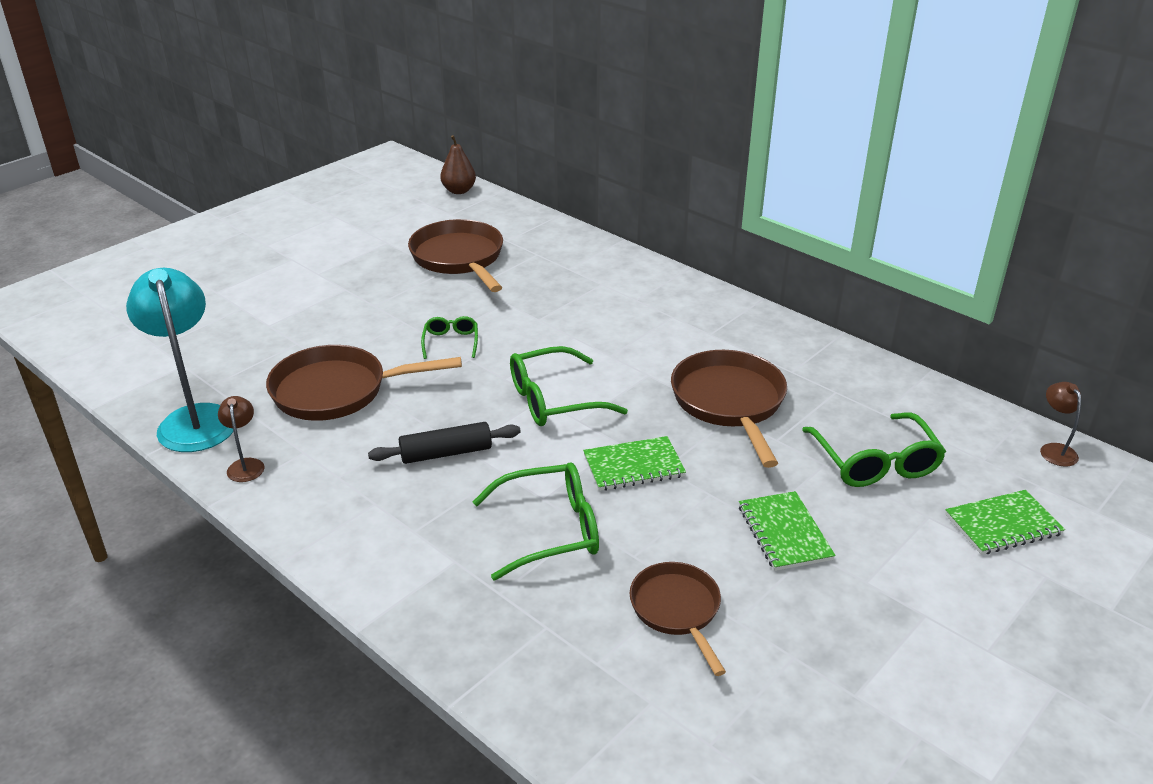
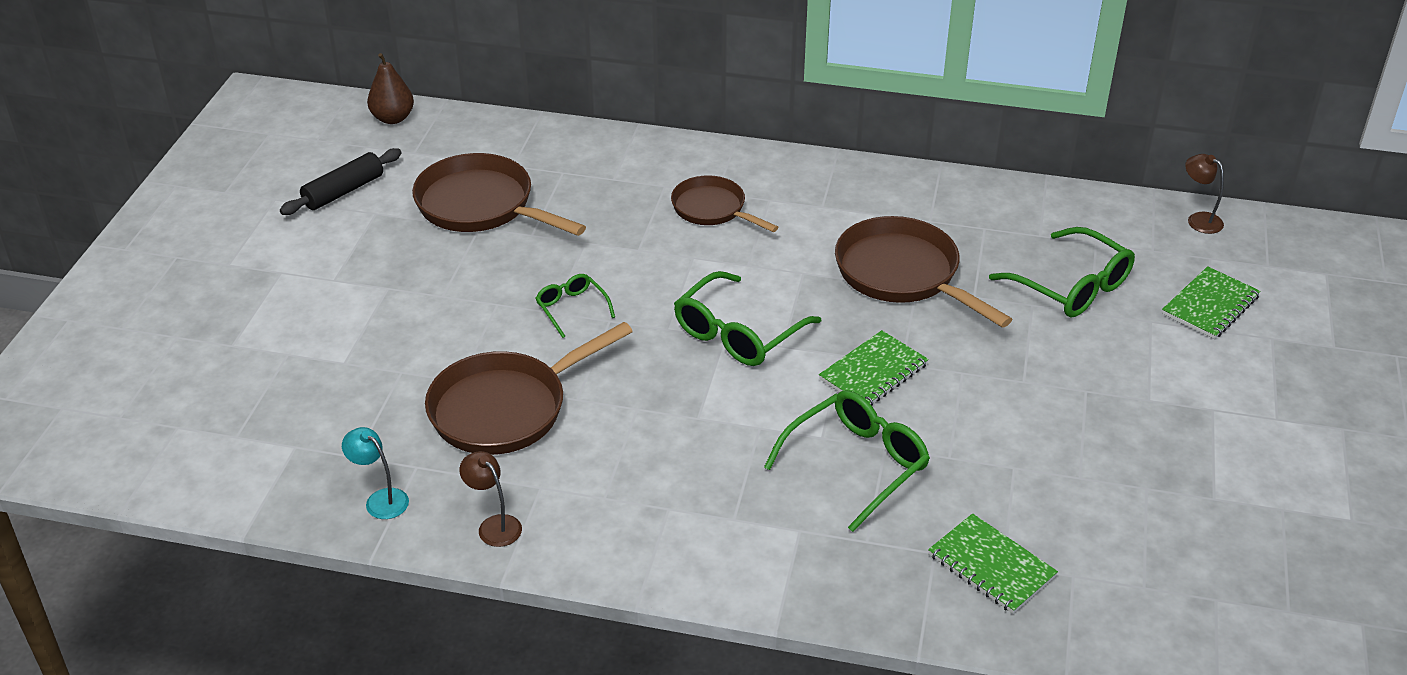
camera: 30 degrees left, 5 degrees up
(195, 418) = (380, 499): turquoise lamp -> turquoise lamp, size x0.45
(446, 453) = (686, 429): black rolling pin -> black rolling pin (343, 191)
(677, 610) = (1026, 489): brown pan -> brown pan (712, 209)
(784, 533) = (1053, 383): green notebook -> green notebook (991, 566)

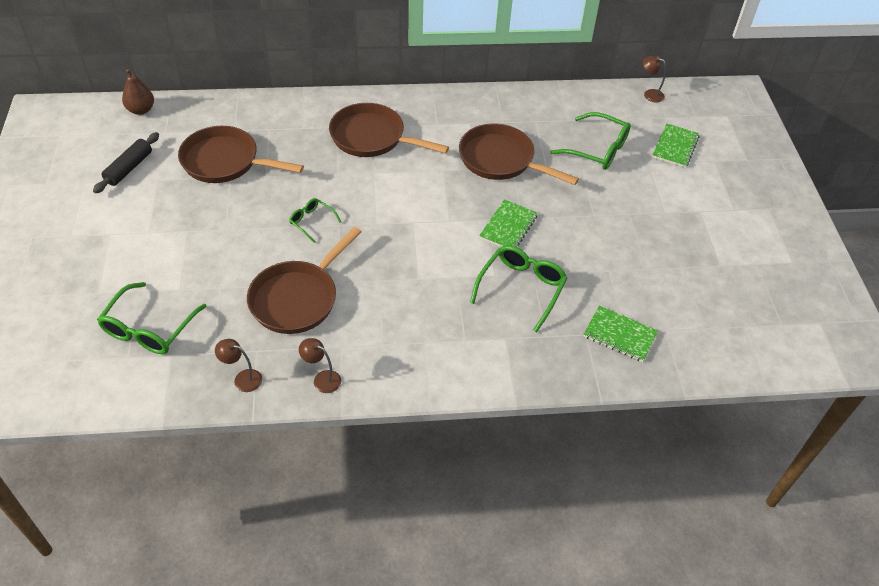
camera: 20 degrees left, 10 degrees up
(380, 499) = (242, 378): turquoise lamp -> brown lamp
(712, 209) = (372, 137): brown pan -> brown pan, size x1.60
(738, 333) = (420, 218): green glasses -> green glasses (149, 328)

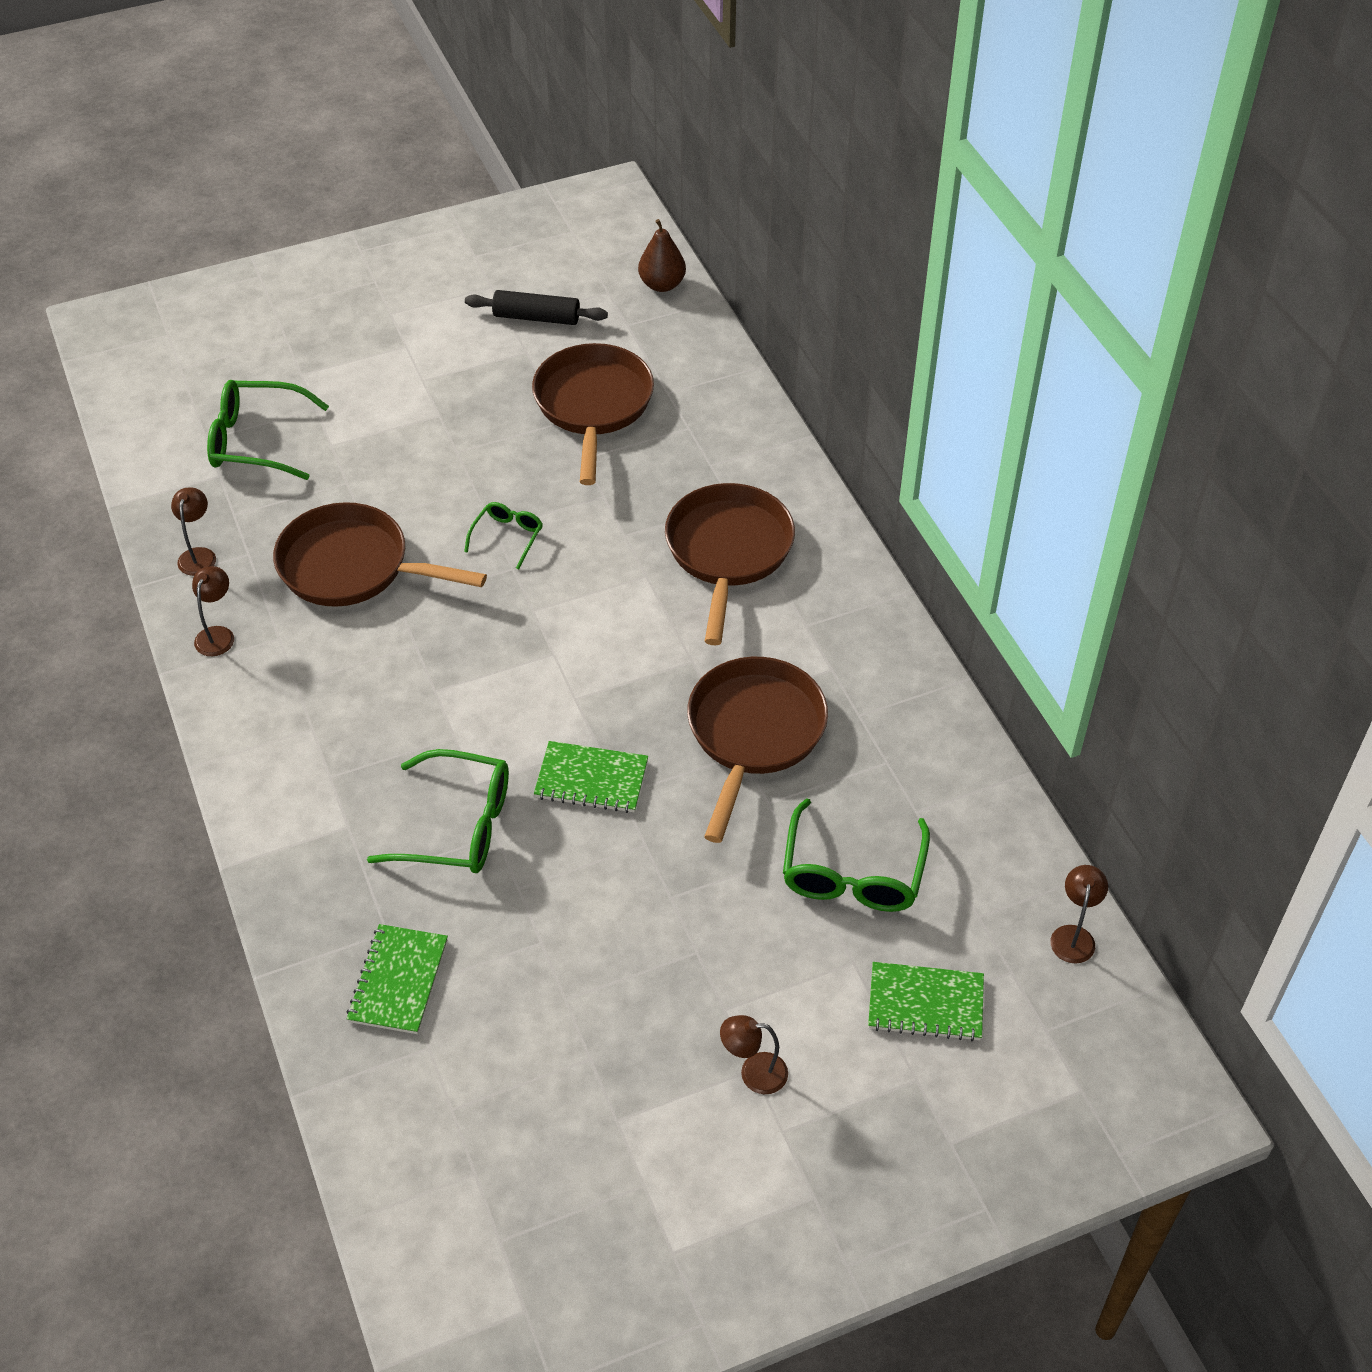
camera: 75 degrees right, 0 degrees up
(702, 211) = (753, 1073): none -> brown lamp

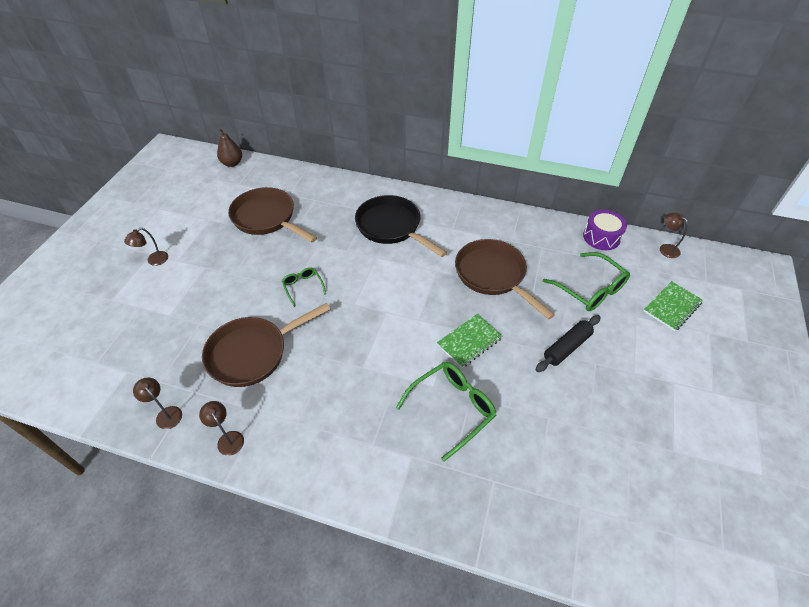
camera: 50 degrees left, 0 degrees up
(256, 441) = (126, 342): green glasses -> none
(398, 981) = (529, 495): green notebook -> none
(536, 317) = (196, 205): black rolling pin -> black rolling pin (566, 347)
(728, 552) = (391, 227): brown pan -> black pan
(753, 1073) = (675, 383): brown lamp -> brown lamp (153, 261)
(1002, 830) = (601, 237): none -> purple drum

